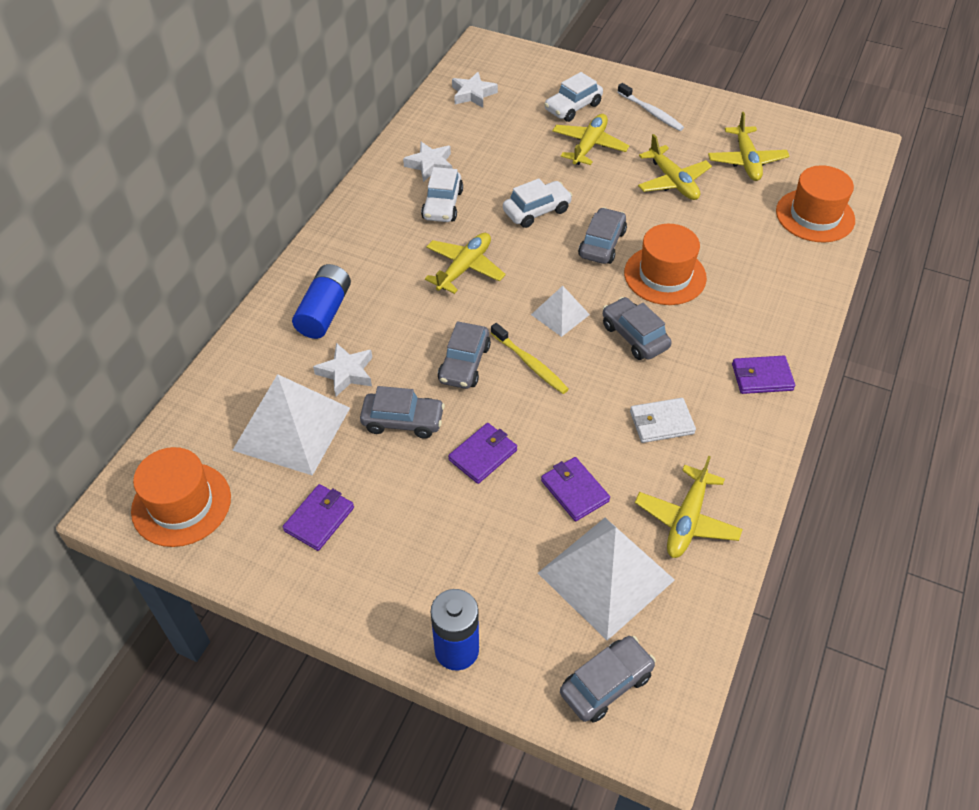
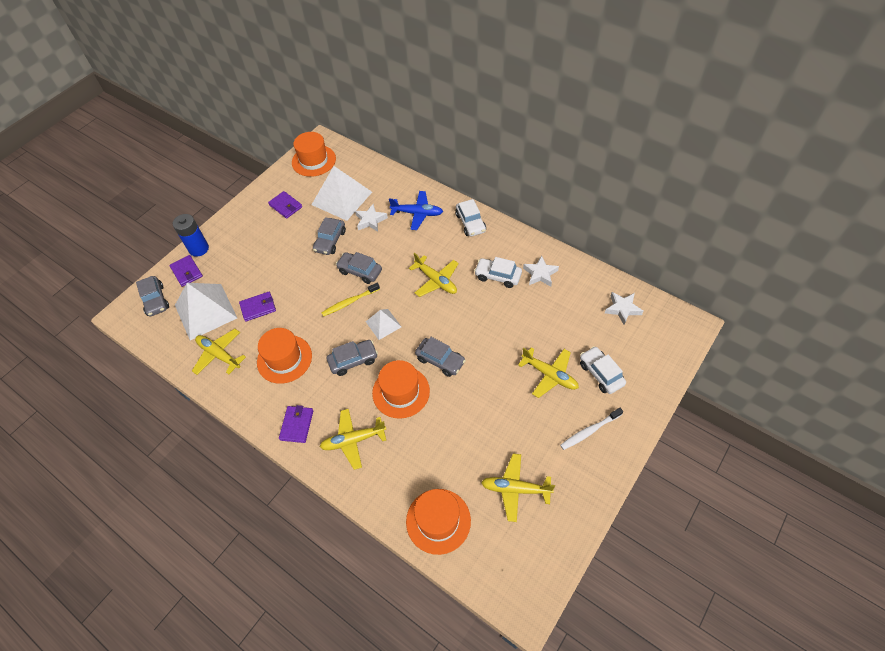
camera: 105 degrees right, 5 degrees up
(324, 312) = (417, 213): blue battery -> blue plane
(482, 455) = (296, 271): purple wallet -> purple wallet (187, 272)
(536, 211) = (481, 328): white car -> white car (470, 223)
(661, 423) = (284, 359): white wallet -> orange hat
(673, 181) = (498, 424): yellow plane -> yellow plane (353, 440)

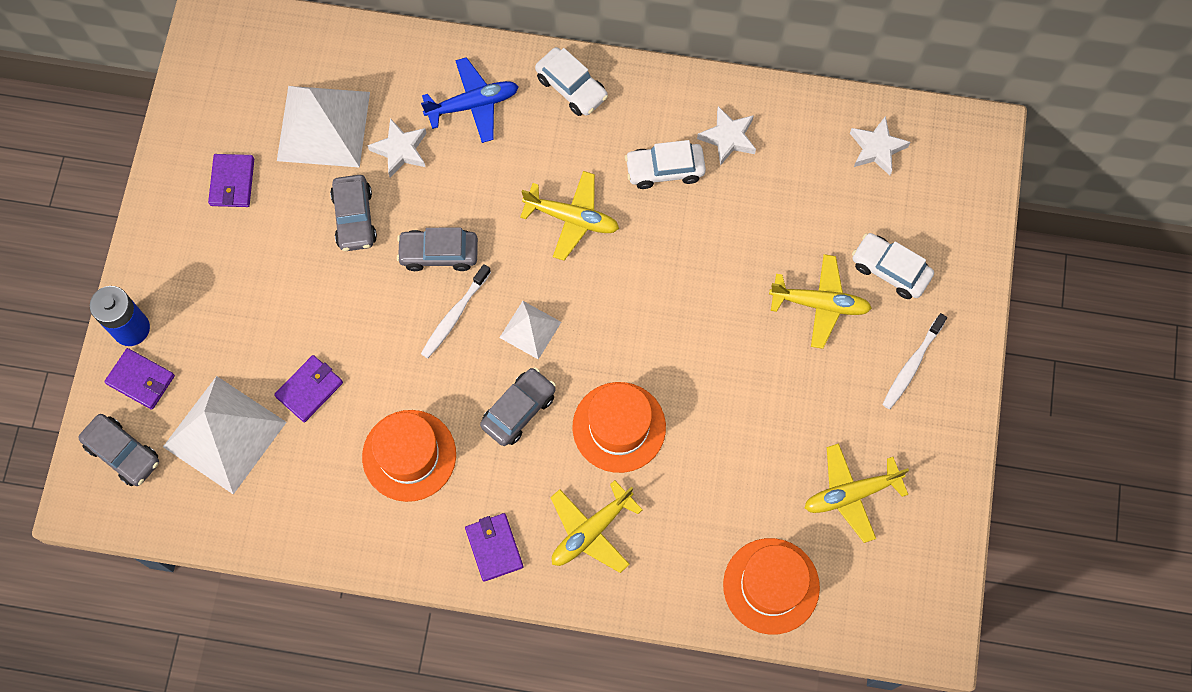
camera: 30 degrees left, 15 degrees up
(219, 355) = (299, 496): yellow plane -> none
(285, 206) = (232, 182): purple wallet -> purple wallet turned 75 degrees clockwise
(313, 160) = (224, 68): orange hat -> none
(349, 302) = (454, 315): yellow toothbrush -> white toothbrush
(440, 360) = (650, 351): grey car -> none

